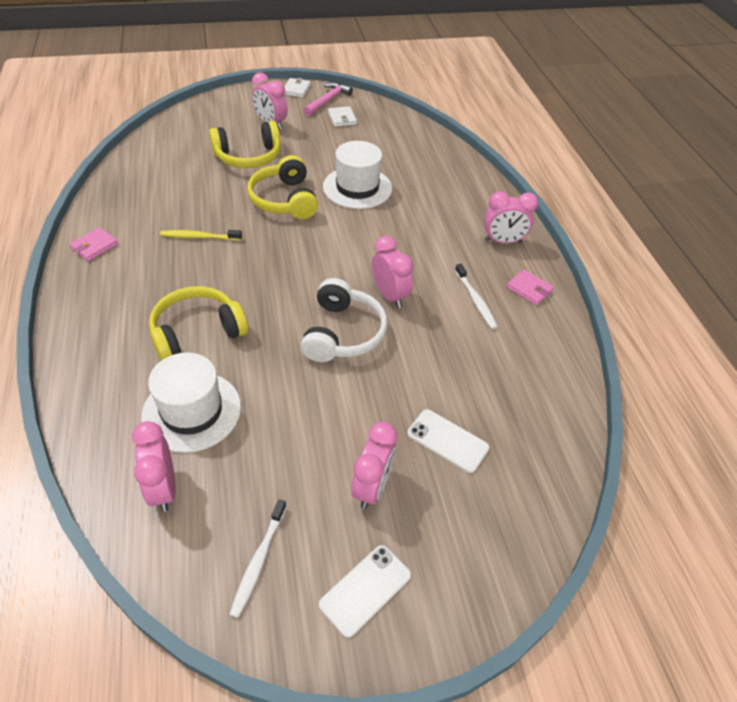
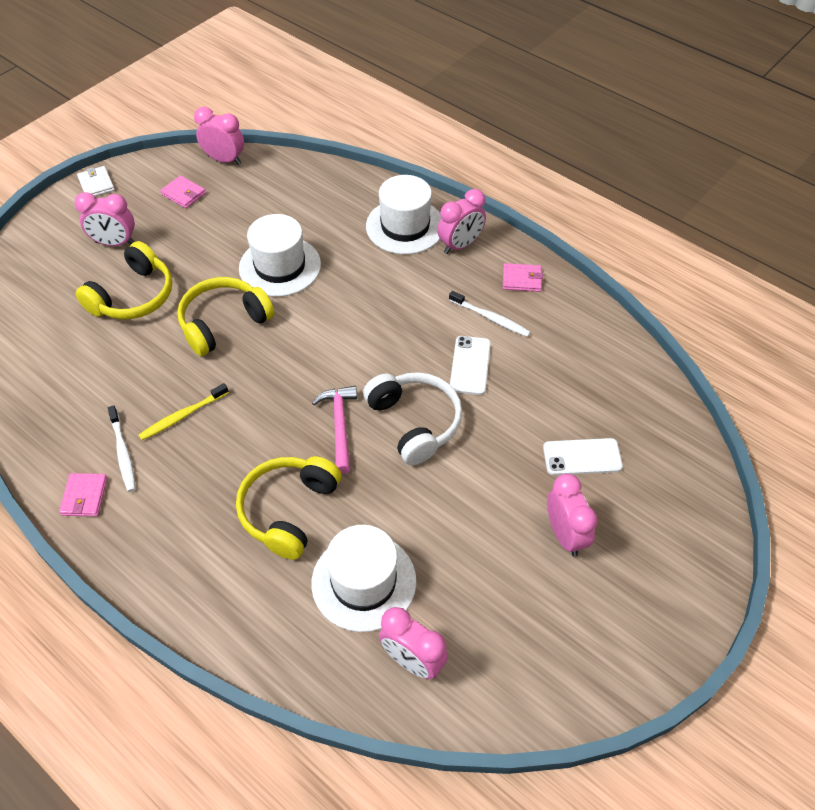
camera: 35 degrees left, 5 degrees up
(258, 561) = (543, 654): white toothbrush -> white toothbrush (123, 453)
(284, 200) = (223, 323): yellow headphones -> yellow headphones turned 105 degrees clockwise
(328, 100) = (145, 179): pink hammer -> pink hammer (339, 425)
(342, 118) = (183, 194): white wallet -> pink wallet
(365, 590) = (633, 613): white phone -> white phone (470, 365)
(389, 296) = (418, 360): pink clock -> pink clock (224, 160)
(473, 209) = (405, 226): none -> white hat

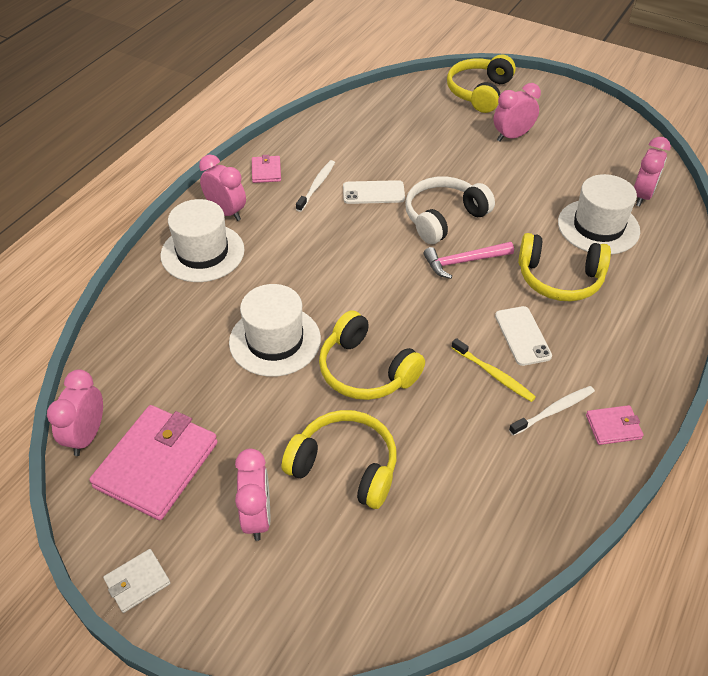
camera: 100 degrees left, 5 degrees down
(183, 194) = (156, 464): pink wallet -> pink wallet, size x2.13
(582, 457) = (444, 131): white phone -> white phone (522, 336)
(675, 521) = (479, 92): none -> yellow headphones

